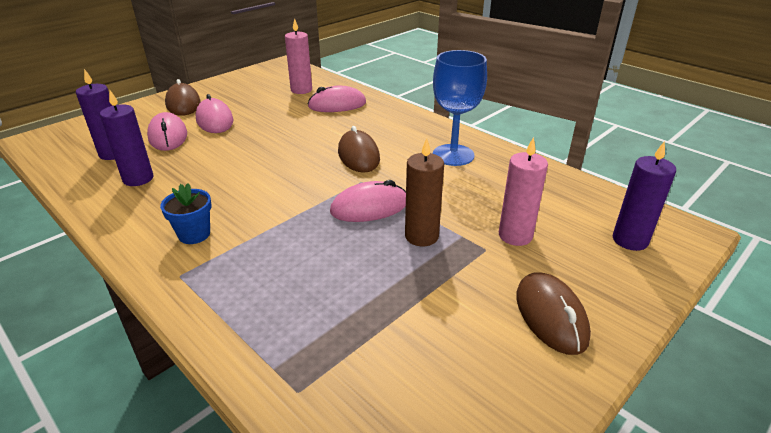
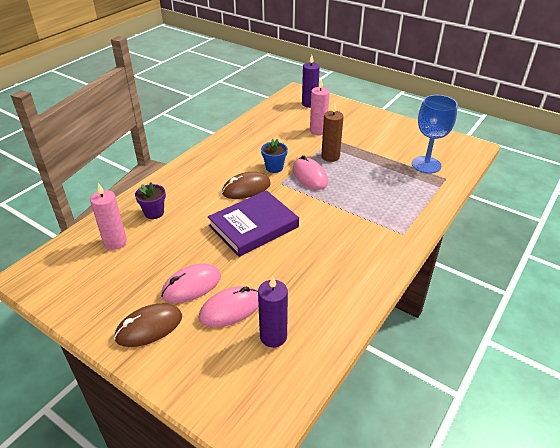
camera: 100 degrees left, 5 degrees up
(138, 179) = (311, 297): purple candle -> none
(194, 234) = (365, 240): blue flower pot -> blue flower pot (274, 168)
(280, 155) = (253, 226): none -> purple book
(337, 105) = (154, 213): pink mouse -> purple flower pot
(453, 155) = (238, 151): blue goblet -> blue goblet (426, 165)
(551, 316) = (370, 124): brown mouse -> none

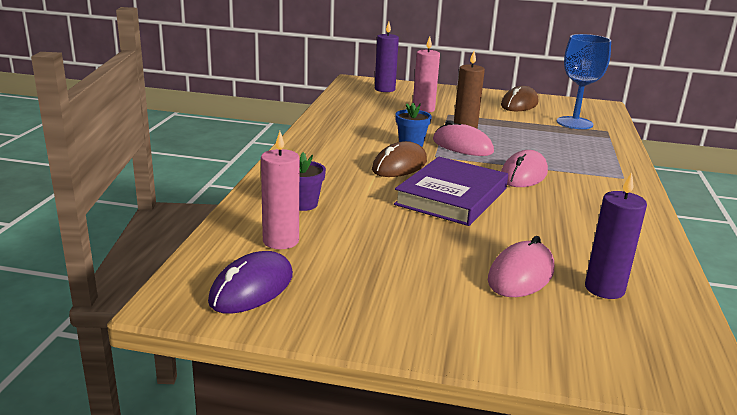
camera: 25 degrees left, 15 degrees down
(69, 277) = (252, 288): none -> purple mouse
(149, 327) = (438, 315): brown mouse -> brown mouse (519, 104)
(191, 286) = (443, 263): pink mouse -> pink mouse (523, 175)

